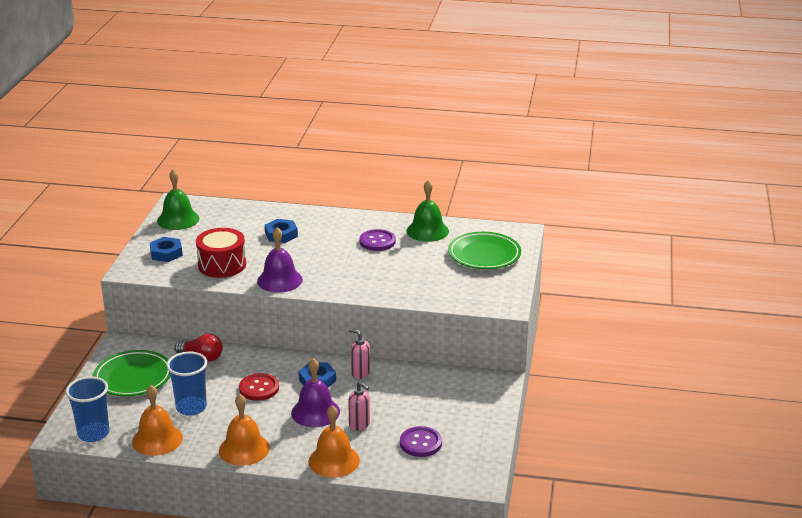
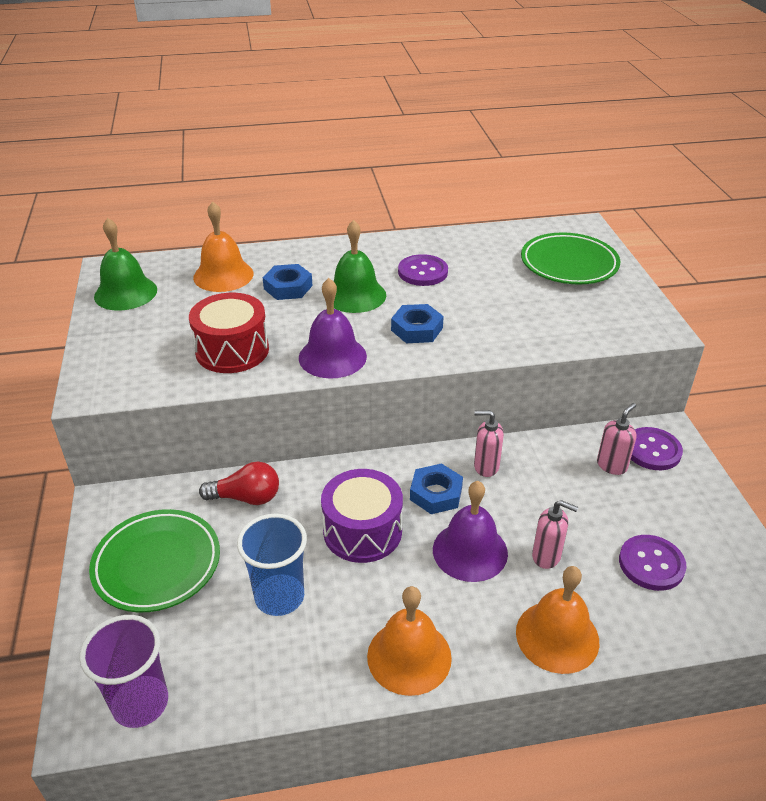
camera: 20 degrees left, 10 degrees up
(93, 433) = (140, 703): blue cup -> purple cup
(157, 439) = (257, 681): orange bell -> orange bell (223, 275)
(166, 253) = (136, 349): blue nut -> blue nut (417, 329)
(259, 388) = (362, 531): red button -> purple drum
(427, 231) = (473, 246): green bell -> green bell (355, 295)
(443, 390) = (612, 465): none -> pink soap dispenser
(479, 388) = (652, 450): none -> purple button

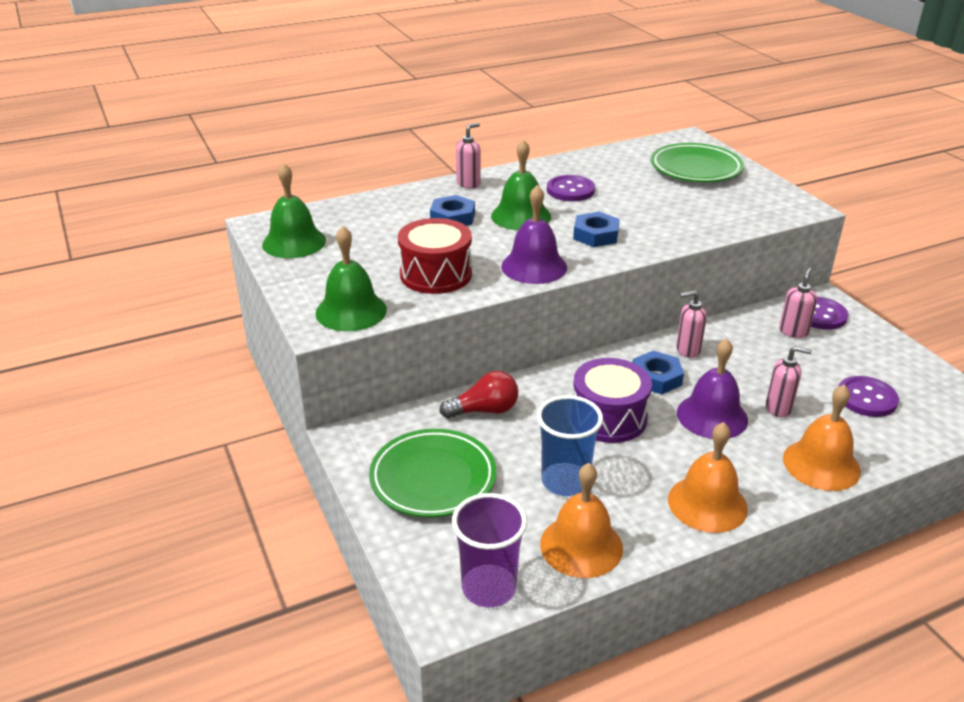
camera: 15 degrees left, 5 degrees down
(129, 379) = (351, 311): none -> green bell
(223, 275) = (382, 216): orange bell -> orange bell (581, 546)
(326, 250) = (468, 184): none -> pink soap dispenser

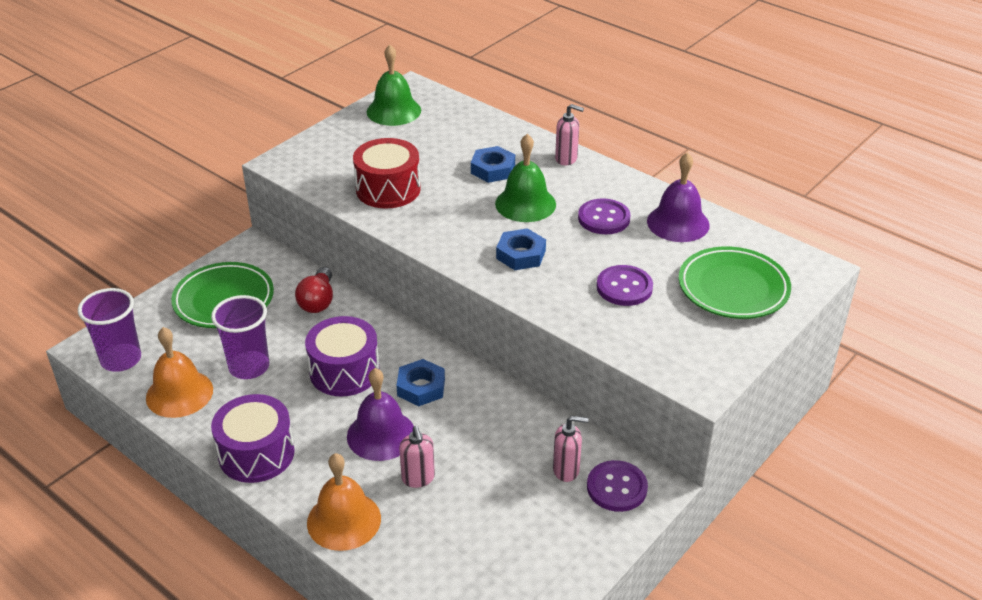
camera: 65 degrees right, 5 degrees up
(351, 311) = (309, 168): green bell -> none
(484, 410) = (318, 301): red light bulb -> red light bulb turned 45 degrees clockwise
(534, 266) = (436, 234): purple bell -> purple bell (678, 223)
(565, 481) = (249, 367): blue cup -> purple cup
(687, 350) = (480, 398): pink soap dispenser -> none
(707, 503) = (256, 453): orange bell -> purple drum
(866, 398) = (472, 543): purple button -> purple button (624, 287)

